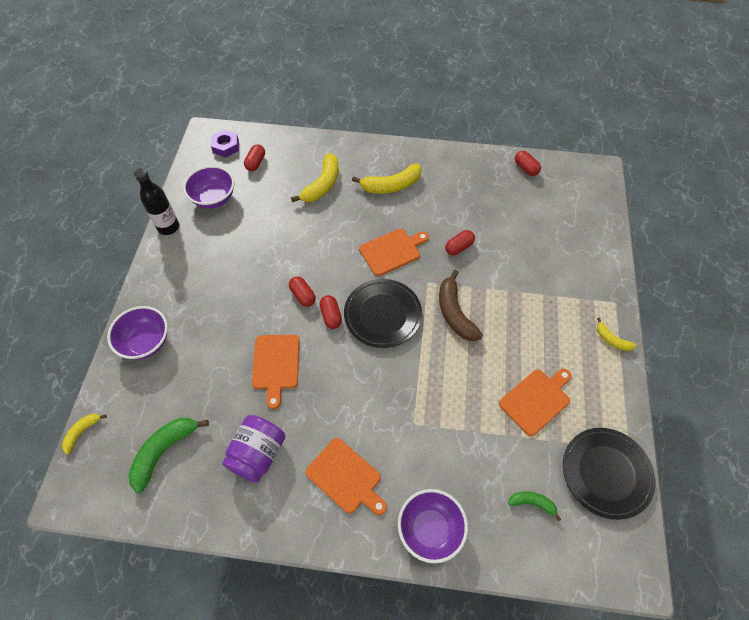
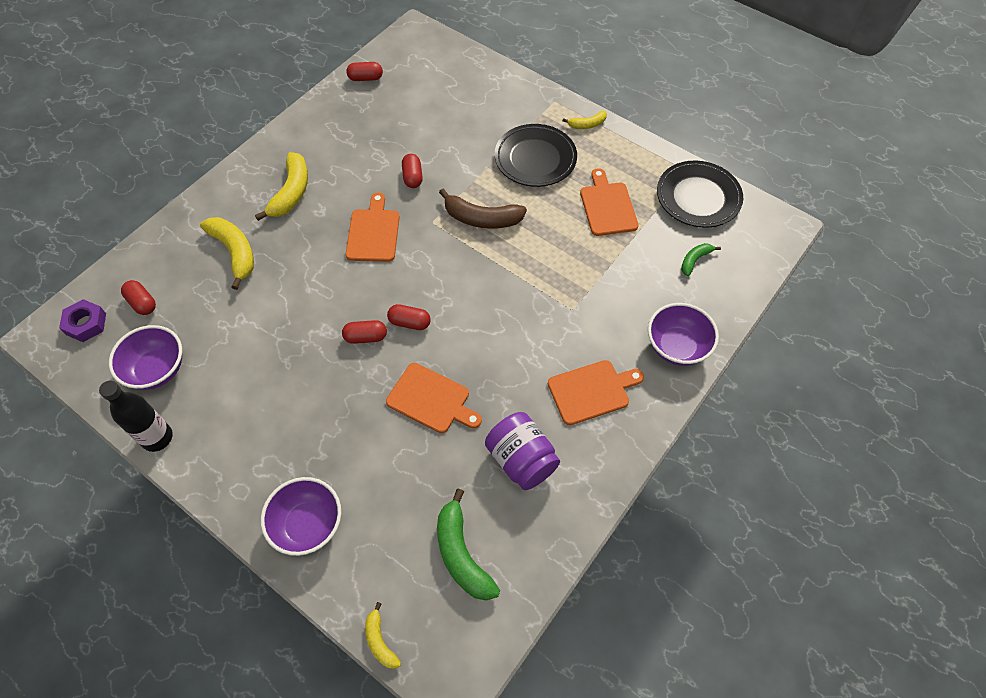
camera: 60 degrees left, 0 degrees up
(382, 315) = (441, 277): black plate -> black plate (535, 159)

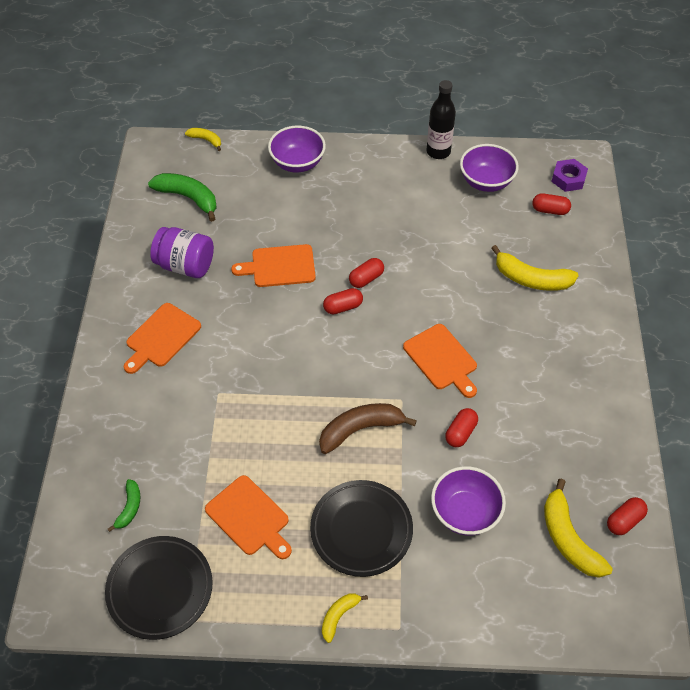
camera: 145 degrees right, 5 degrees down
(291, 192) = (548, 352): yellow banana -> yellow banana (568, 538)
(412, 177) = (460, 433): red capsule -> red capsule turned 75 degrees clockwise
(677, 347) = (108, 412): purple bowl -> purple bowl (465, 512)

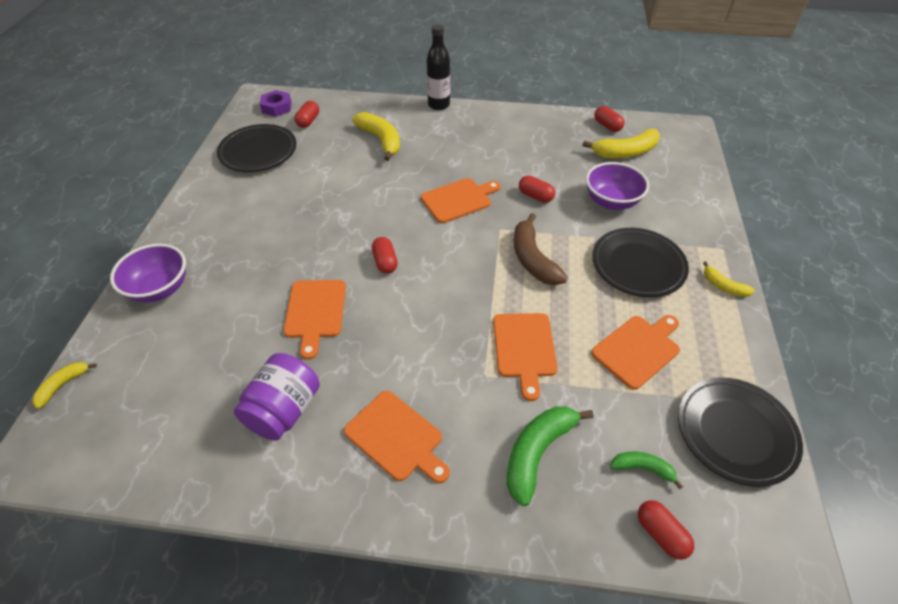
camera: 85 degrees left, 5 degrees down
(188, 198) = (164, 407): green banana -> green banana (537, 452)
(247, 422) = (524, 348): none -> orange cutting board
(366, 279) = (353, 242): red capsule -> red capsule (661, 534)
(438, 152) = (203, 178): black bottle -> black bottle (438, 105)
(486, 182) = (258, 152): purple bowl -> black plate
(531, 279) = (381, 140): yellow banana -> yellow banana turned 60 degrees counterclockwise

